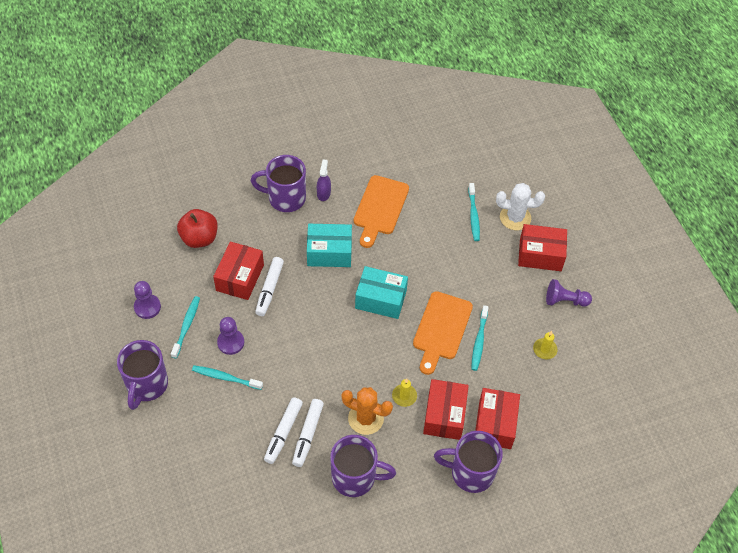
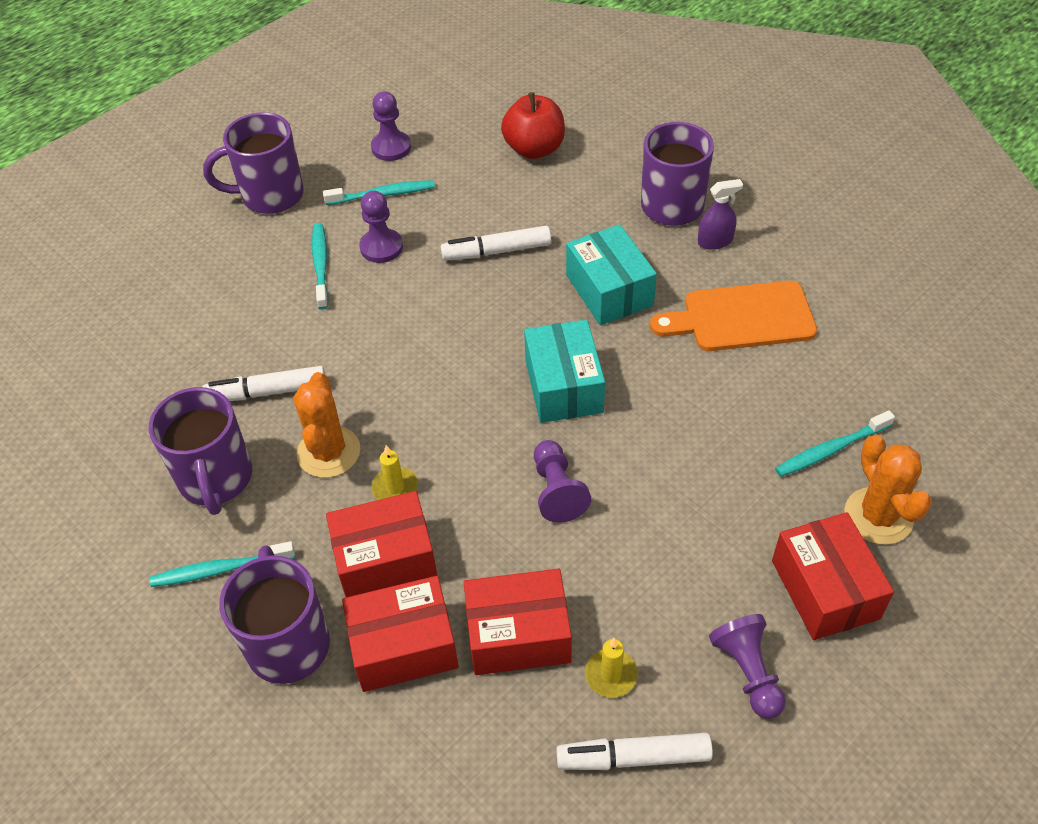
camera: 70 degrees right, 5 degrees down
(240, 277) = (496, 213): red box -> red box (518, 635)
(283, 433) = (258, 362): white marker -> white marker (633, 757)
(441, 329) = (557, 490): orange cutting board -> purple pawn
(479, 341) = (565, 557): turquoise toothbrush -> turquoise toothbrush (220, 569)
(515, 218) = (878, 516): white cactus -> orange cactus

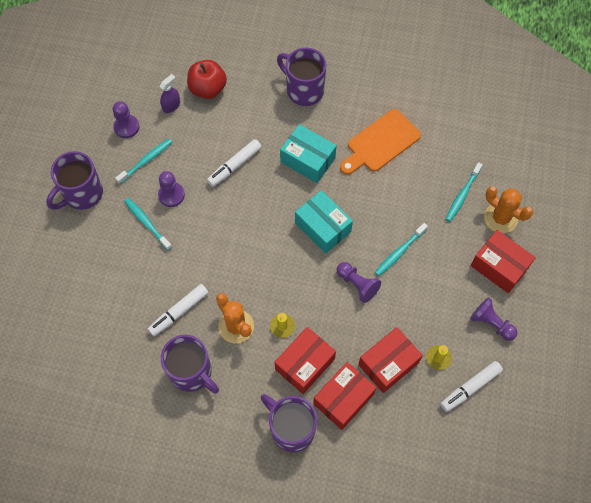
camera: 35 degrees left, 15 degrees up
(220, 569) = (232, 415): turquoise toothbrush -> turquoise toothbrush (399, 252)
(715, 241) = (340, 103): purple spray bottle -> purple spray bottle (171, 106)

